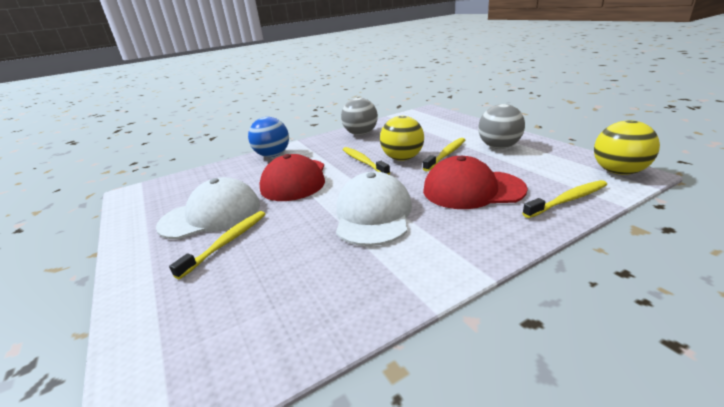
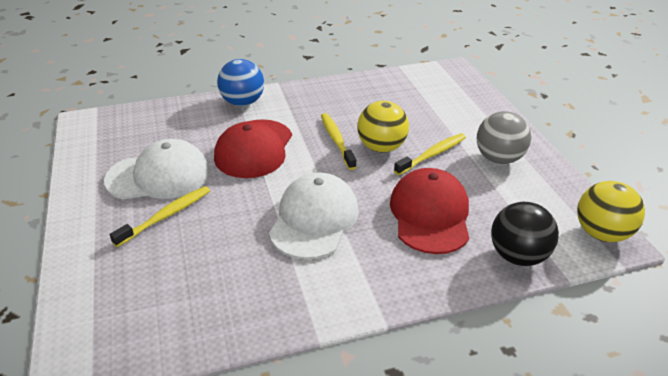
camera: 10 degrees right, 10 degrees up
(361, 134) = (353, 92): grey ball -> none
(472, 189) = (430, 214): red cap -> red cap turned 75 degrees clockwise
(568, 200) = (517, 256): yellow toothbrush -> black ball

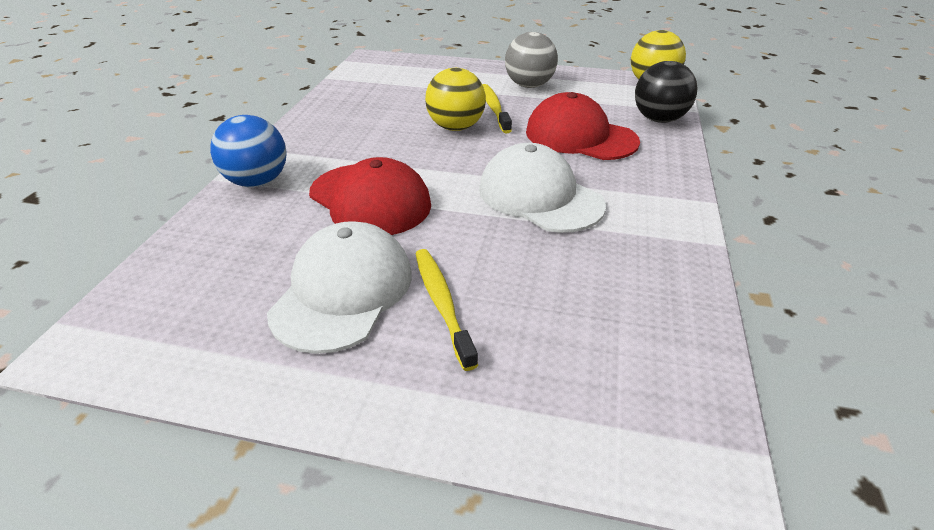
camera: 60 degrees left, 0 degrees up
(336, 140) = (416, 146): yellow toothbrush -> none

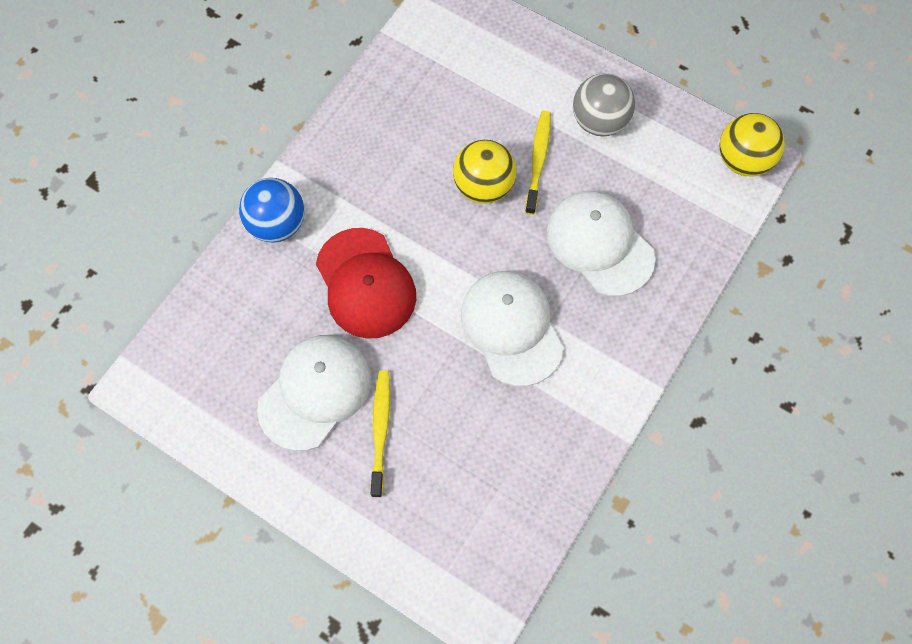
camera: 20 degrees right, 30 degrees up
(580, 136) = (599, 244): red cap -> white cap
(659, 119) = (700, 238): black ball -> none

